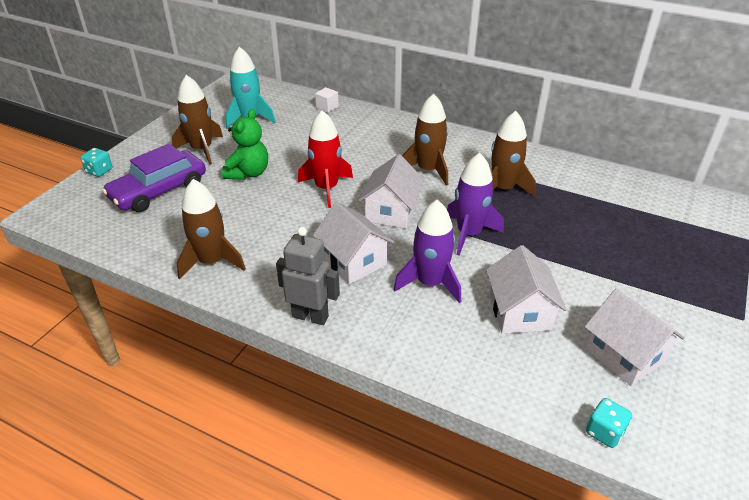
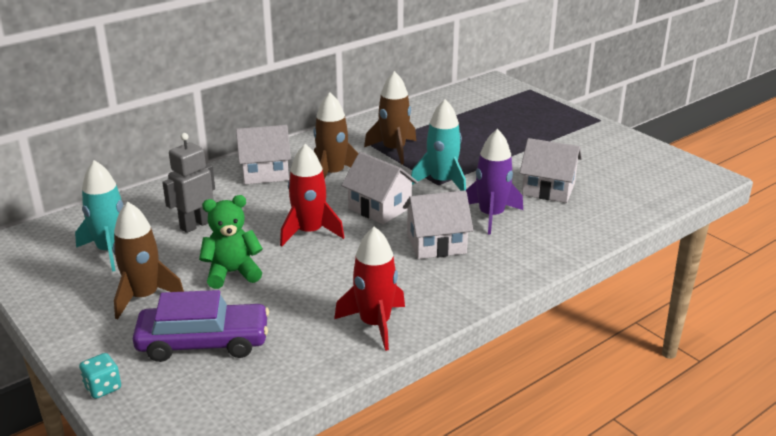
camera: 65 degrees left, 10 degrees down
(159, 190) = (203, 342): purple car -> purple car turned 75 degrees counterclockwise
(212, 261) = (375, 324): brown rocket -> red rocket
(248, 173) = (232, 273): green teddy bear -> green teddy bear turned 60 degrees counterclockwise
(310, 316) = (495, 282): grey robot -> grey robot (195, 225)
(327, 107) = (150, 197): white cube -> none
(469, 234) = (442, 182): purple rocket -> turquoise rocket
(604, 432) = (672, 195): turquoise dice -> none
(624, 355) = (611, 167): white house -> white house (265, 173)

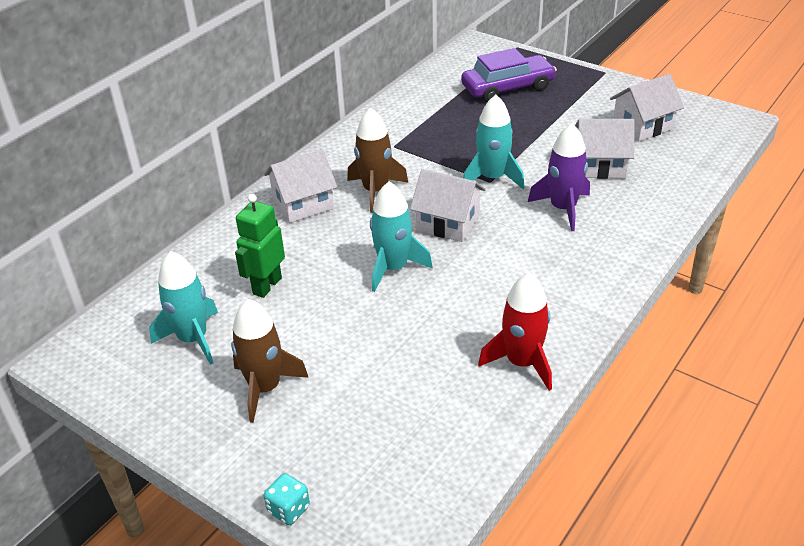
camera: 15 degrees left, 10 degrees up
(195, 225) = (266, 286): grey robot -> green robot
(203, 342) = (362, 427): purple car -> purple car (508, 88)
(232, 273) = (342, 336): green teddy bear -> none
(309, 232) = (393, 268): red rocket -> turquoise rocket
(394, 150) = (422, 148): brown rocket -> none
(436, 244) = (528, 254): white house -> white house (642, 126)

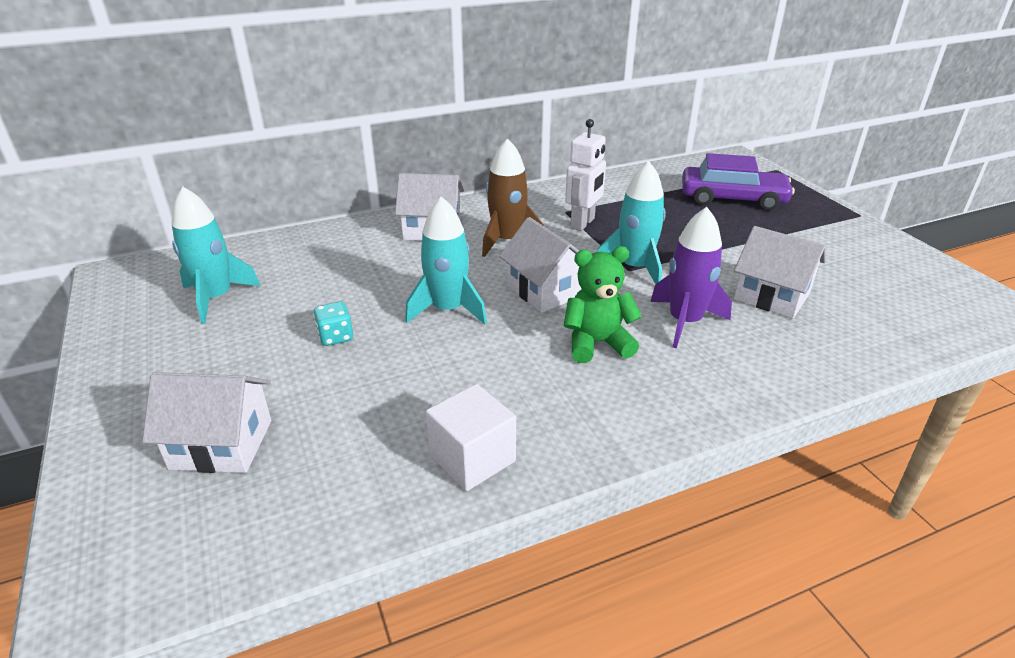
camera: 30 degrees right, 5 degrees down
(265, 388) = (214, 363): brown rocket -> none
(266, 286) = (324, 280): green robot -> none
(288, 509) = (86, 487): turquoise dice -> turquoise dice (336, 337)
(418, 152) = (583, 223): none -> white robot
(521, 362) = (472, 458): red rocket -> white cube
(522, 249) = (597, 343): none -> green teddy bear
(642, 126) = (863, 276): white house -> white house (221, 444)

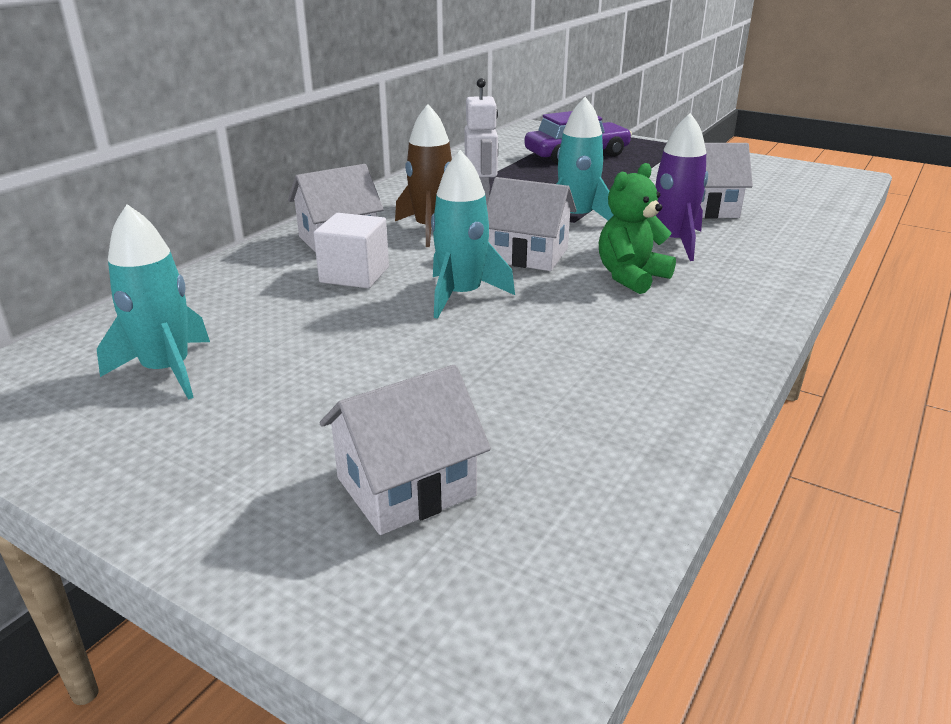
camera: 35 degrees left, 5 degrees down
(336, 337) = (380, 353): turquoise dice -> none
(472, 458) = (665, 390): white cube -> white cube (354, 275)

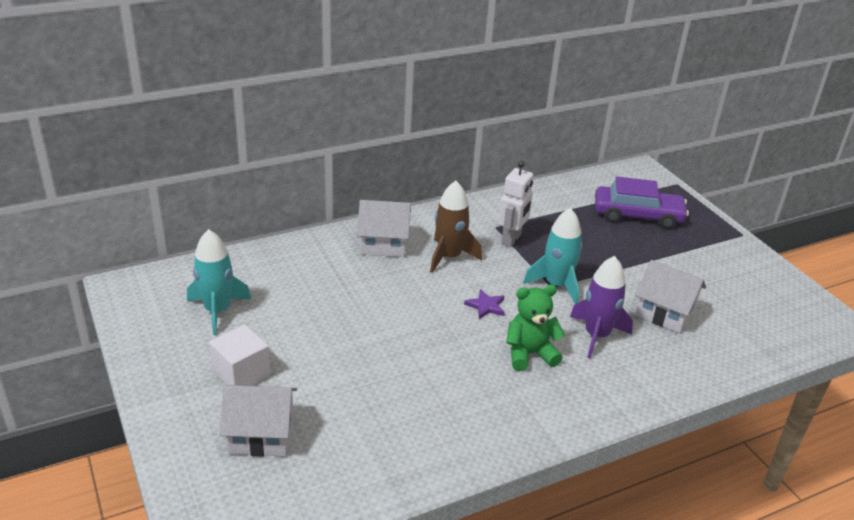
camera: 30 degrees right, 5 degrees up
(354, 275) = (366, 279): white cube -> white cube (241, 374)
(462, 295) = (410, 323): turquoise rocket -> none
(528, 255) = (486, 306): white house -> purple star

